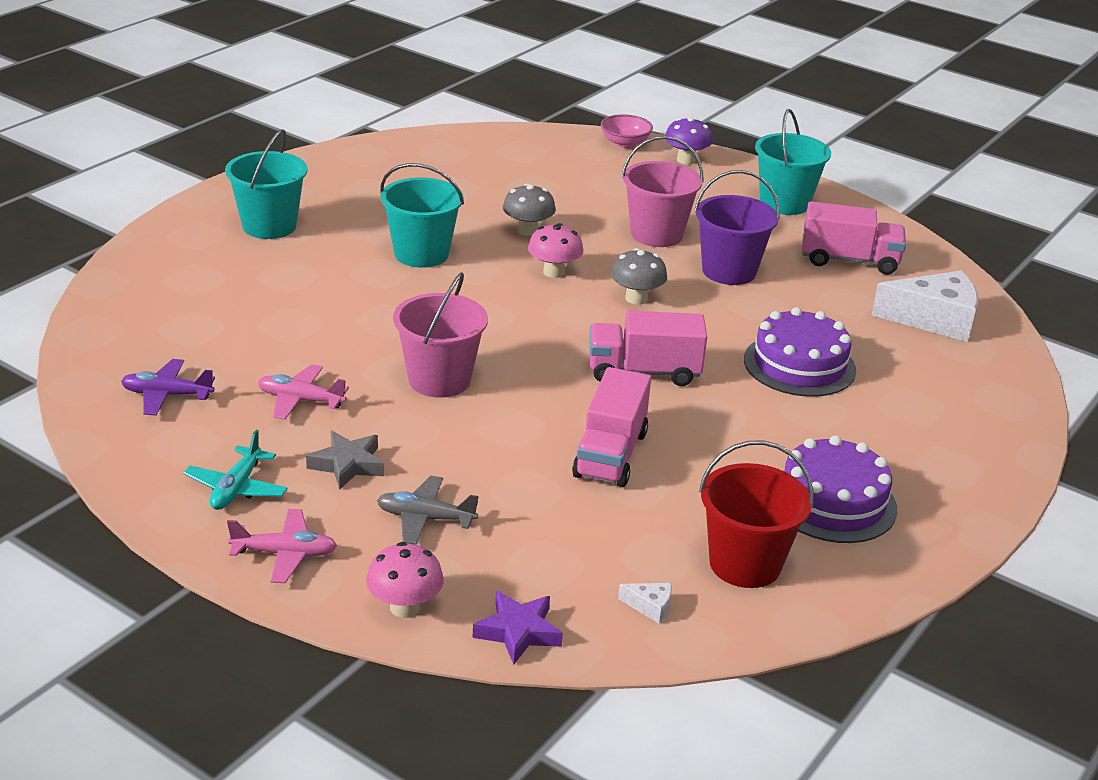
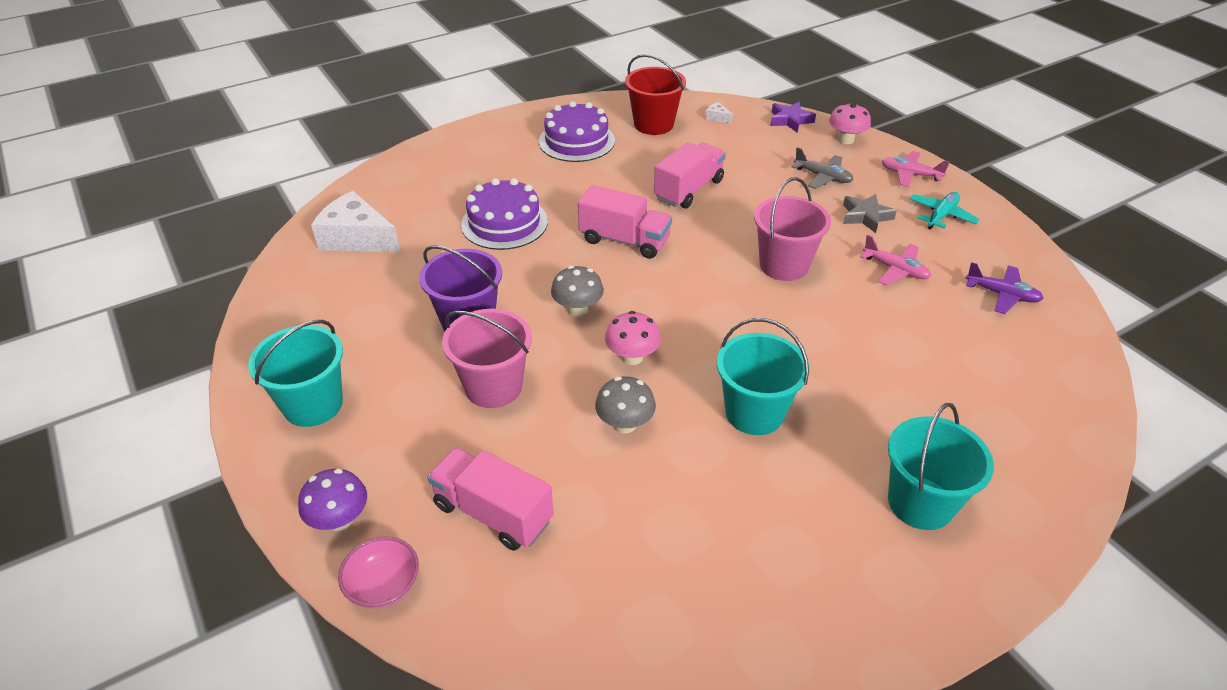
camera: 155 degrees left, 10 degrees up
(849, 261) = (347, 310): pink truck -> pink truck (493, 513)

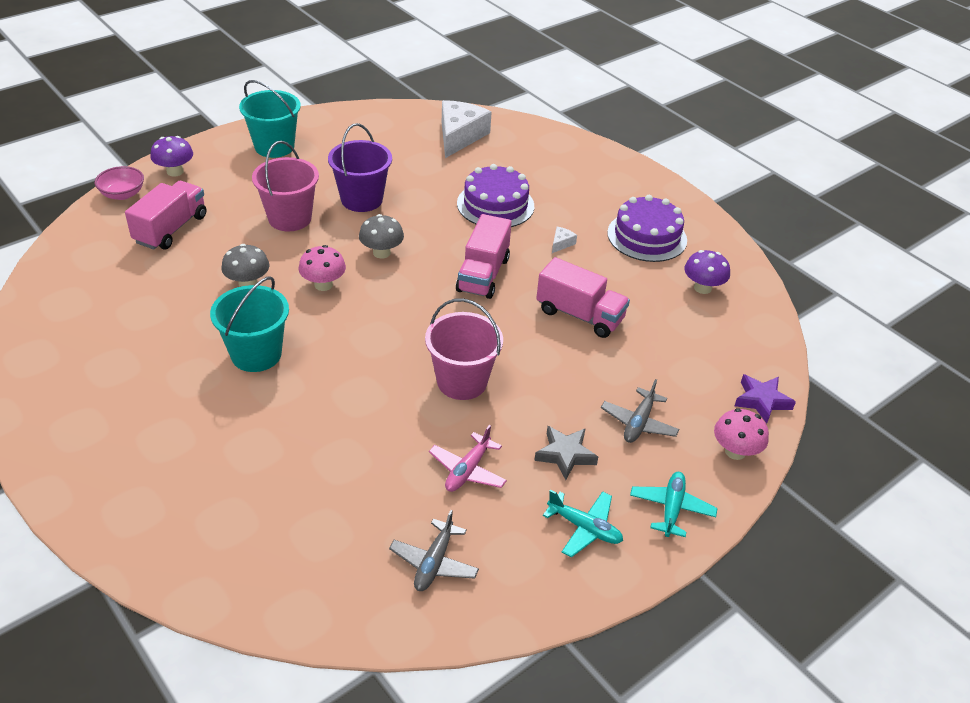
camera: 80 degrees right, 0 degrees up
(653, 124) = (702, 288): red bucket -> purple mushroom
(717, 117) = (740, 337): white cheese -> white cheese (561, 243)
(910, 174) = (671, 508): pink plane -> turquoise plane
(920, 503) = (146, 450): turquoise bucket -> none
(1002, 295) = (434, 562): purple plane -> grey plane

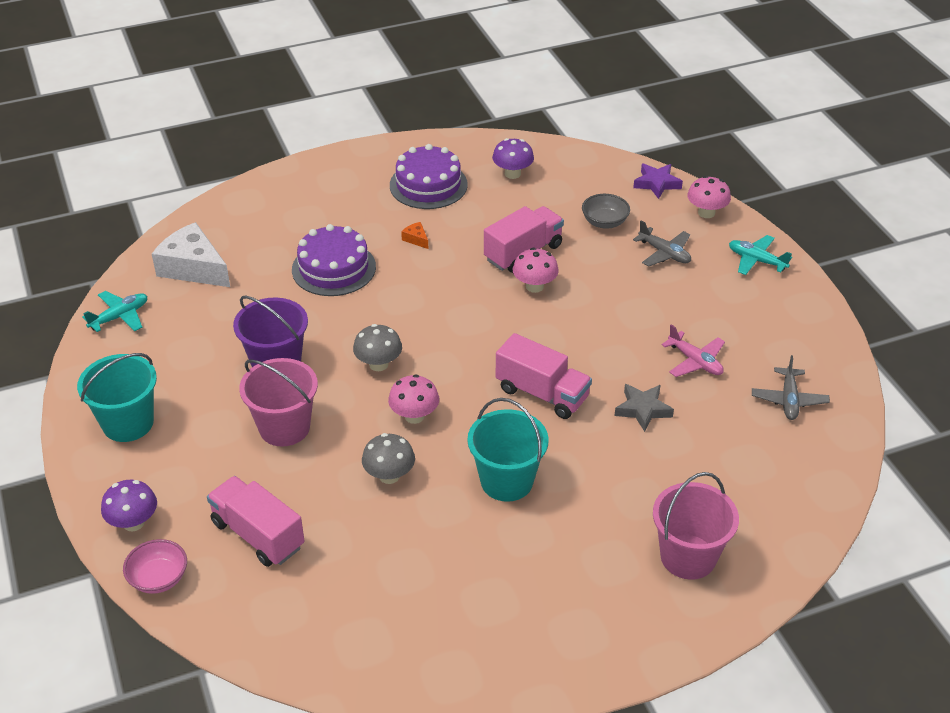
camera: 70 degrees left, 0 degrees up
(434, 562) = (789, 400): grey plane -> grey plane turned 60 degrees clockwise
(462, 381) = (587, 344): pink bucket -> pink bucket (688, 557)
(483, 274) = (443, 300): pink truck -> pink truck (542, 393)
(532, 331) = (534, 286): none -> pink mushroom
(561, 243) = (416, 239): white cheese -> orange cheese
(565, 455) = (690, 302): grey star -> grey star (643, 409)
(584, 528) = (767, 310): turquoise plane -> turquoise plane (119, 317)
(664, 367) = (604, 222): none -> grey bowl

